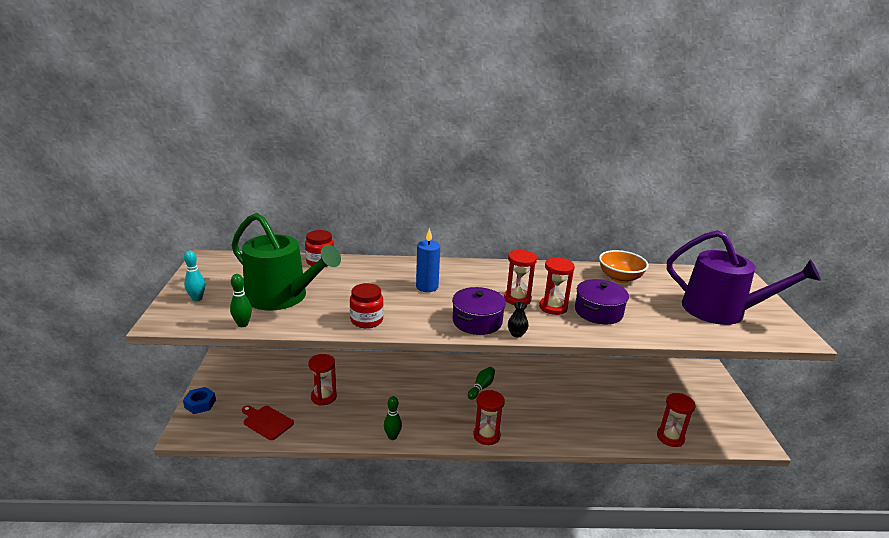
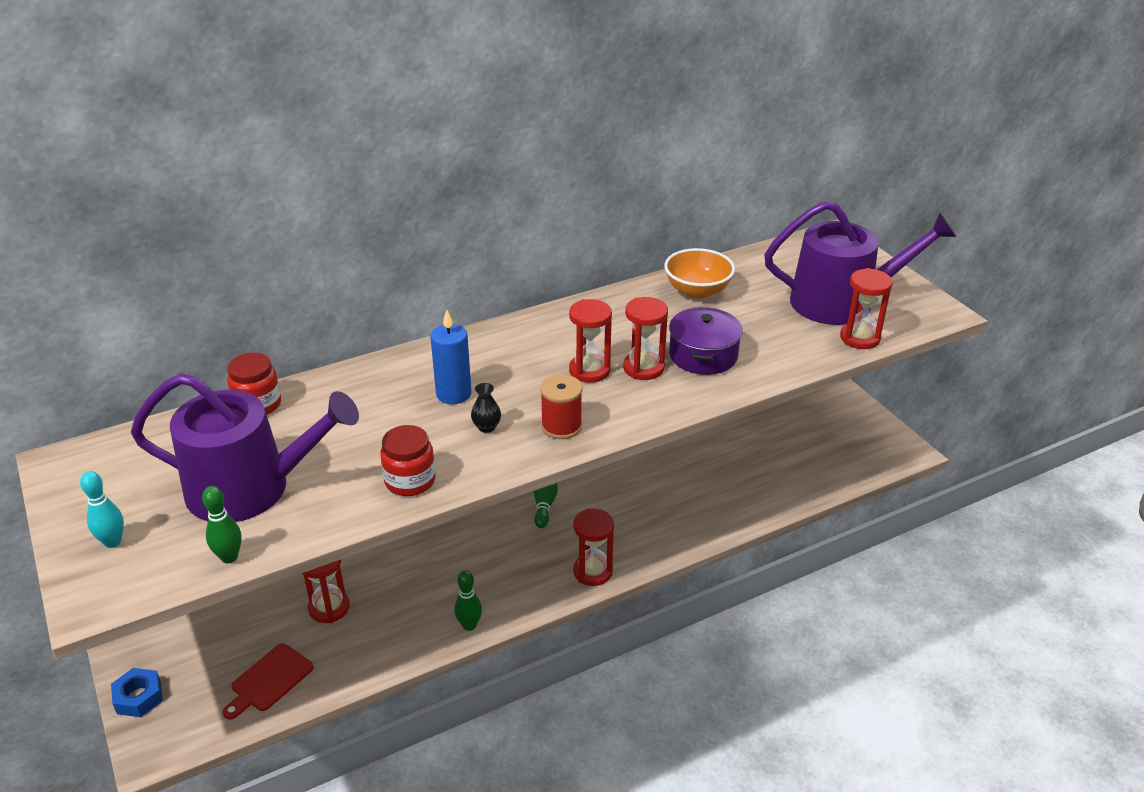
camera: 25 degrees left, 10 degrees up
(266, 422) = (269, 680): red cutting board -> red cutting board turned 60 degrees counterclockwise
(282, 297) = (250, 488): green watering can -> purple watering can
(477, 321) = (561, 426): purple pot -> red spool
(516, 334) = (625, 427): black vase -> black vase (486, 427)
(670, 437) = (811, 483): red hourglass -> red hourglass (860, 338)

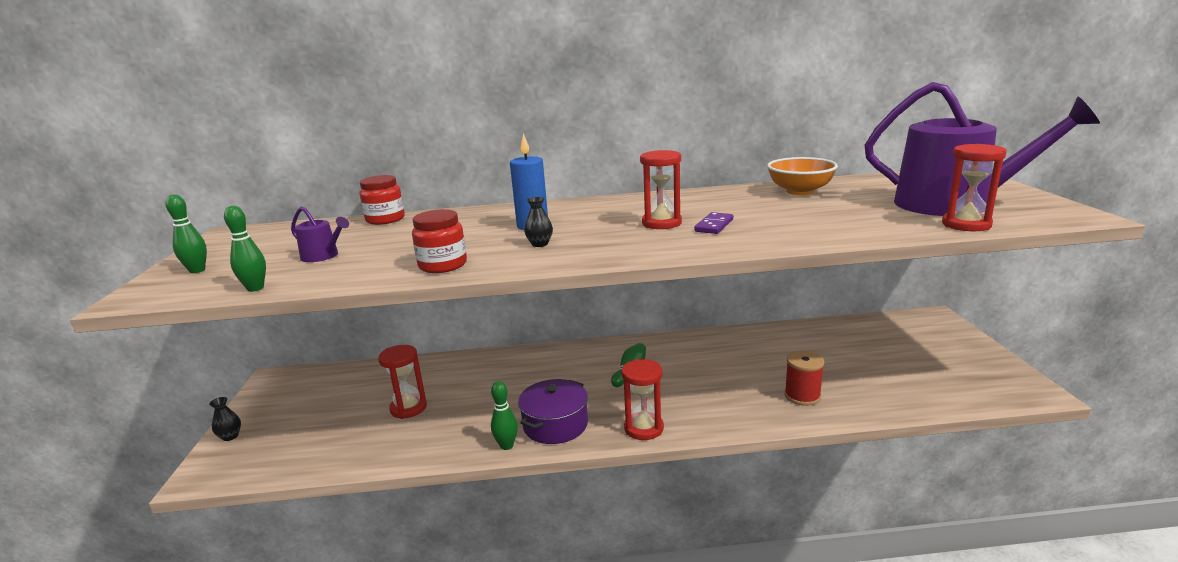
camera: 25 degrees right, 15 degrees down
(113, 542) = (197, 270): turquoise bowling pin -> green bowling pin
(139, 697) = (230, 436): blue nut -> black vase
(250, 488) = (323, 256): purple watering can -> purple watering can, size x0.41
(269, 680) = (323, 448): red cutting board -> none
(561, 426) = (606, 249): red spool -> red spool (802, 396)
(643, 368) = (714, 225): red hourglass -> purple domino
(703, 355) = (780, 223): purple pot -> purple pot (555, 425)

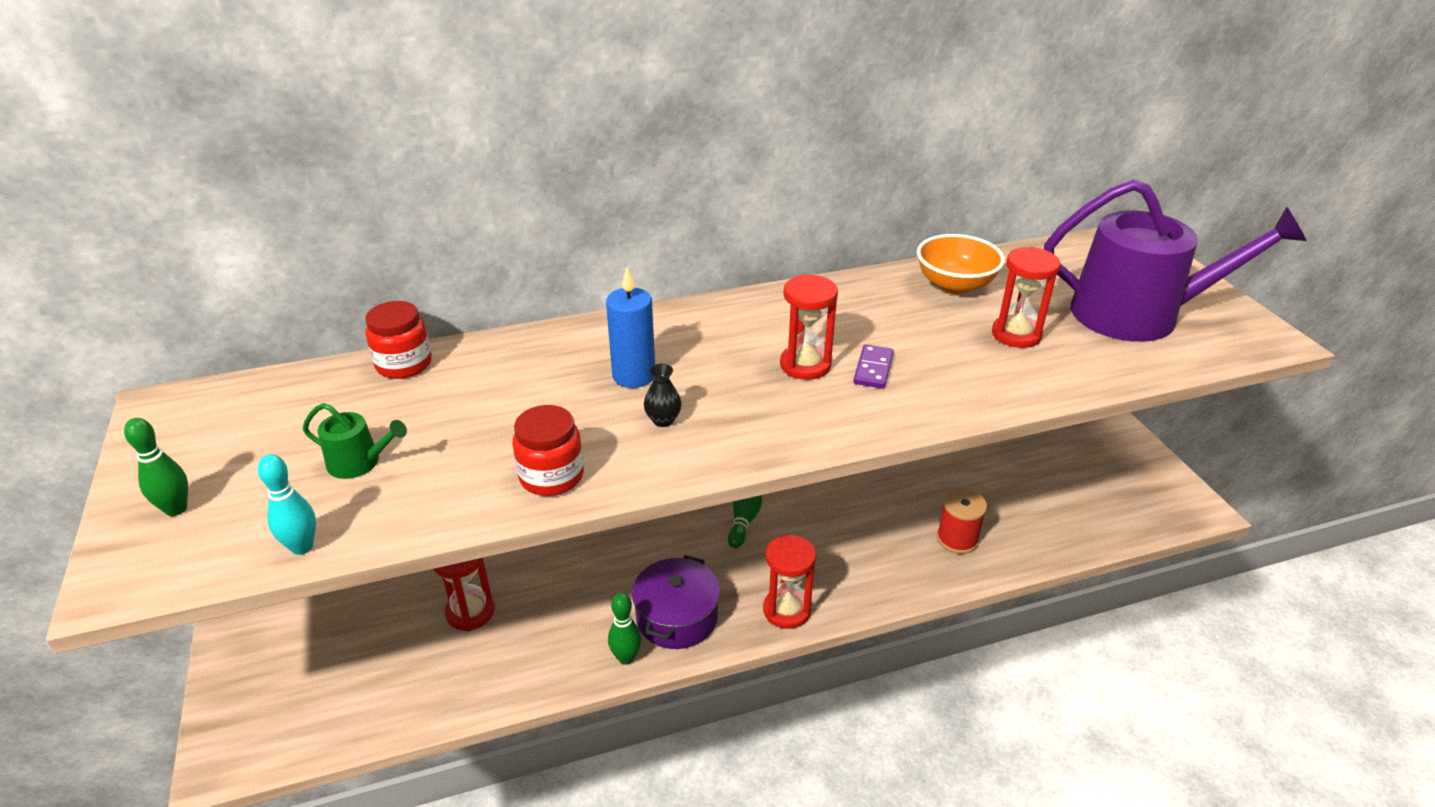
camera: 15 degrees left, 15 degrees up
(230, 436) = (229, 691): black vase -> none
(255, 288) = (302, 547): green bowling pin -> turquoise bowling pin
(323, 256) = (359, 463): purple watering can -> green watering can
(966, 225) = (1159, 360): red hourglass -> red hourglass (1016, 334)

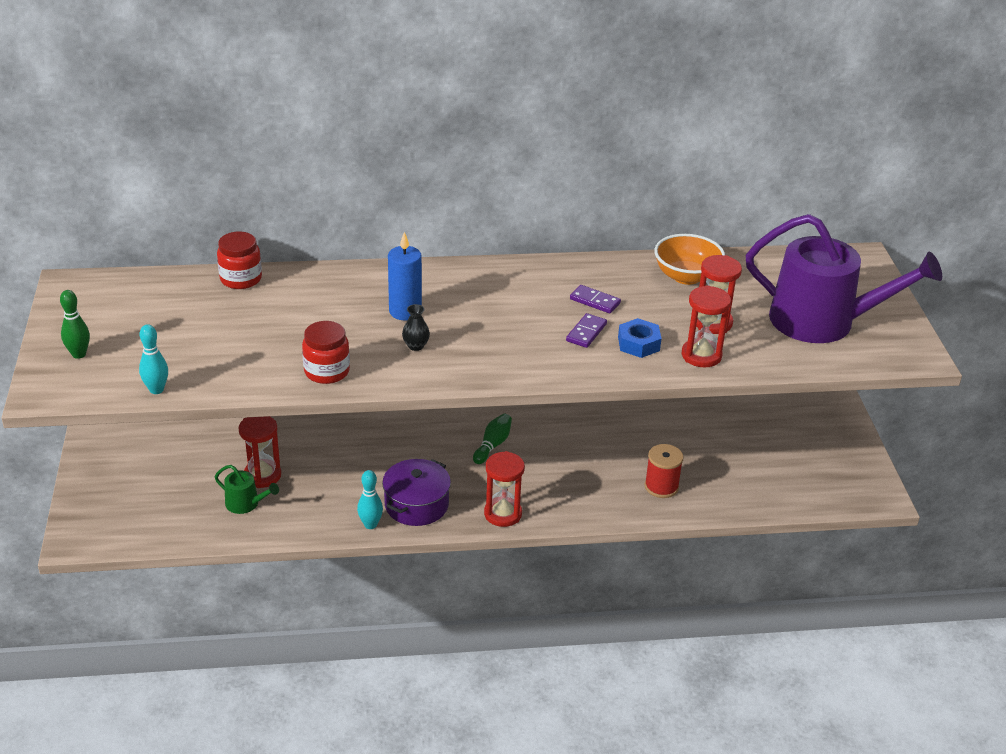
camera: 10 degrees right, 0 degrees up
(359, 463) = (200, 343): green watering can -> green watering can (246, 504)
(626, 658) = (370, 525): green bowling pin -> turquoise bowling pin
(805, 365) = (536, 322): red hourglass -> red hourglass (701, 355)
(864, 328) = (595, 301): none -> purple domino
(944, 374) = (638, 344): none -> blue nut

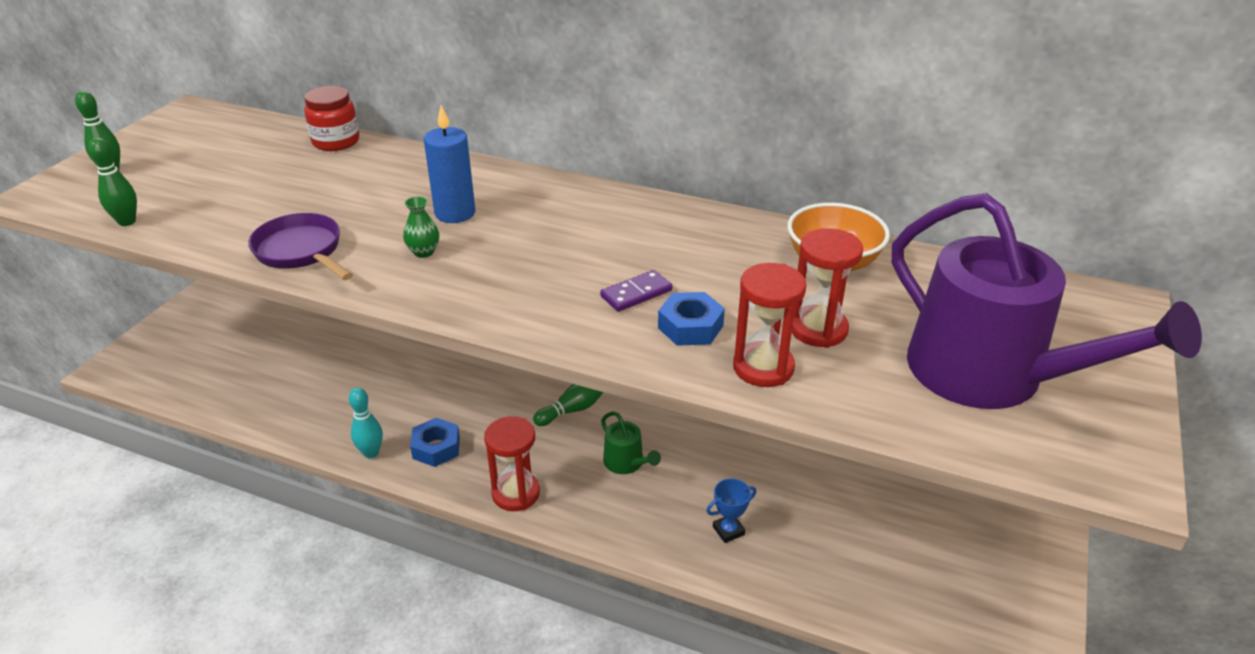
camera: 30 degrees right, 0 degrees up
(156, 390) = (127, 222): turquoise bowling pin -> green bowling pin
(246, 504) = (281, 386): green watering can -> green watering can (626, 463)
(262, 475) = (323, 363): red hourglass -> none
(327, 371) = (301, 252): red jar -> purple pan
(416, 346) = (424, 252): black vase -> green vase
(416, 504) = (436, 448): purple pot -> blue nut
(595, 301) = (684, 260): purple domino -> none
(661, 486) = (728, 530): red spool -> blue trophy

